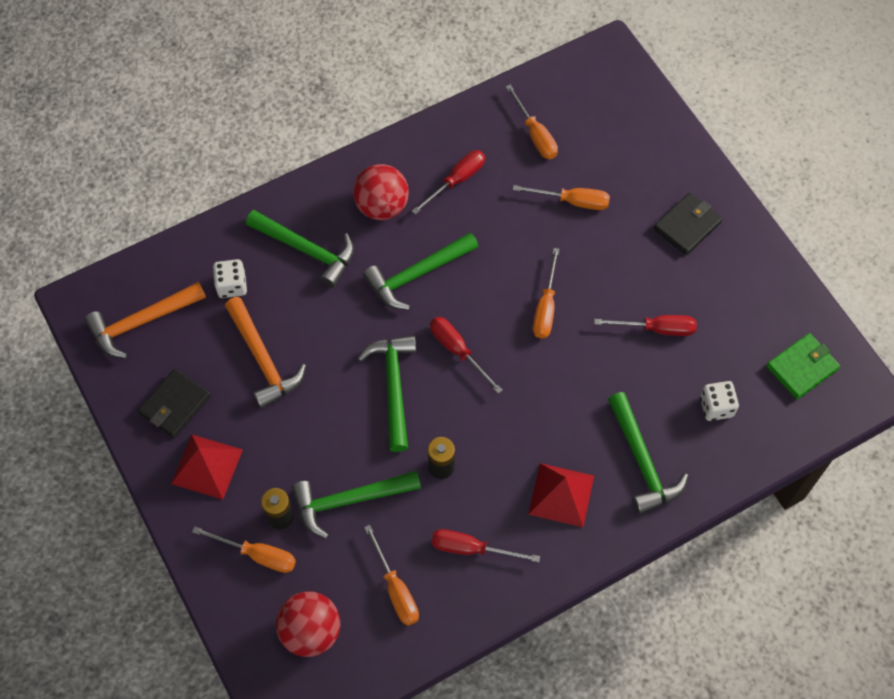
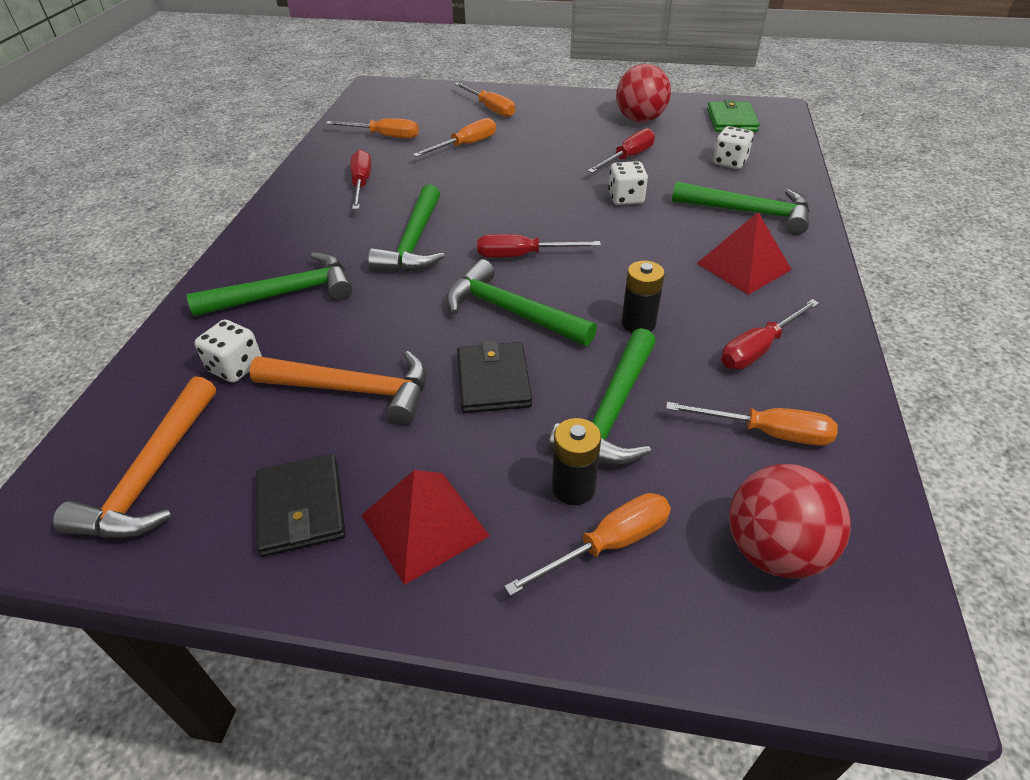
camera: 50 degrees left, 20 degrees down
(382, 206) = (318, 230): red ball -> red ball (640, 119)
(545, 307) = (541, 195): orange screwdriver -> orange screwdriver (490, 109)
(590, 366) = (626, 198): none -> white dice
(687, 226) = (556, 114): black wallet -> black wallet (493, 381)

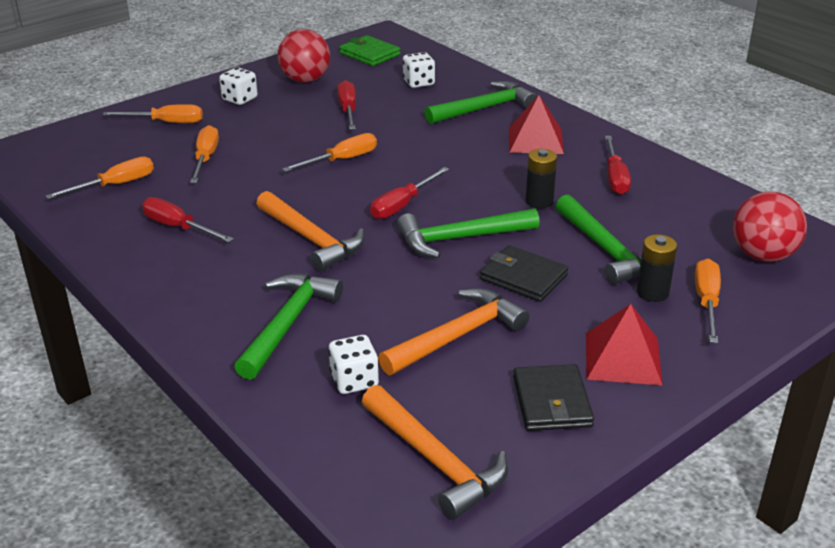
camera: 50 degrees left, 10 degrees down
(301, 507) = (552, 402): black wallet -> black wallet turned 60 degrees clockwise
(414, 242) = (311, 239): green hammer -> orange hammer
(626, 198) = (398, 136): white dice -> white dice (240, 99)
(767, 433) = (683, 212): orange screwdriver -> orange screwdriver (342, 160)

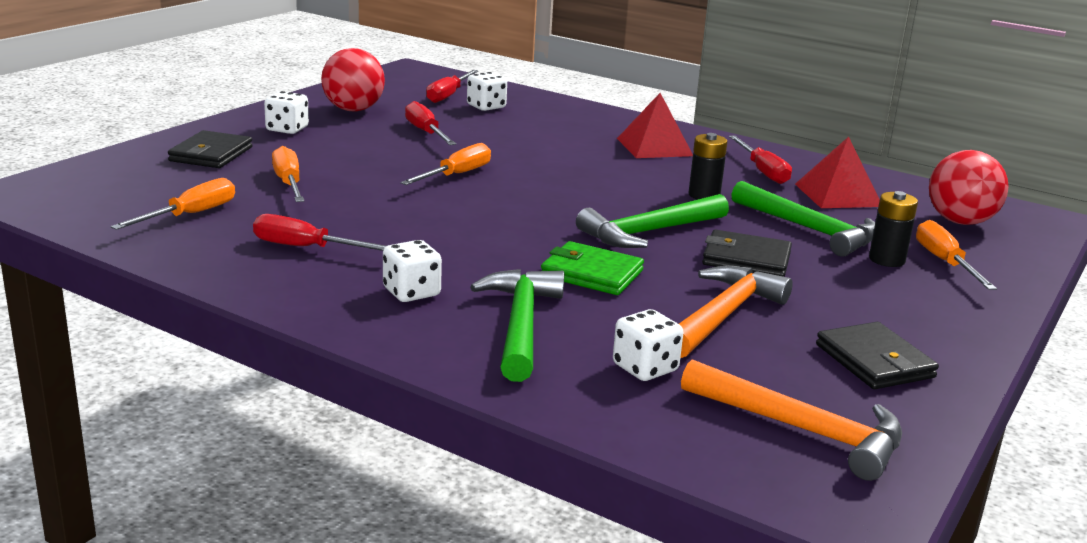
camera: 20 degrees left, 10 degrees down
(166, 122) = (211, 154): orange screwdriver -> black wallet
(227, 281) = (411, 292): none -> white dice
(311, 239) = (481, 246): orange hammer -> none
(369, 54) = (409, 85): green wallet -> green wallet (592, 273)
(402, 205) = (560, 208): red screwdriver -> red screwdriver (448, 95)
(484, 108) = (577, 124): green hammer -> none
(622, 358) = (909, 316): red pyramid -> red pyramid (838, 195)

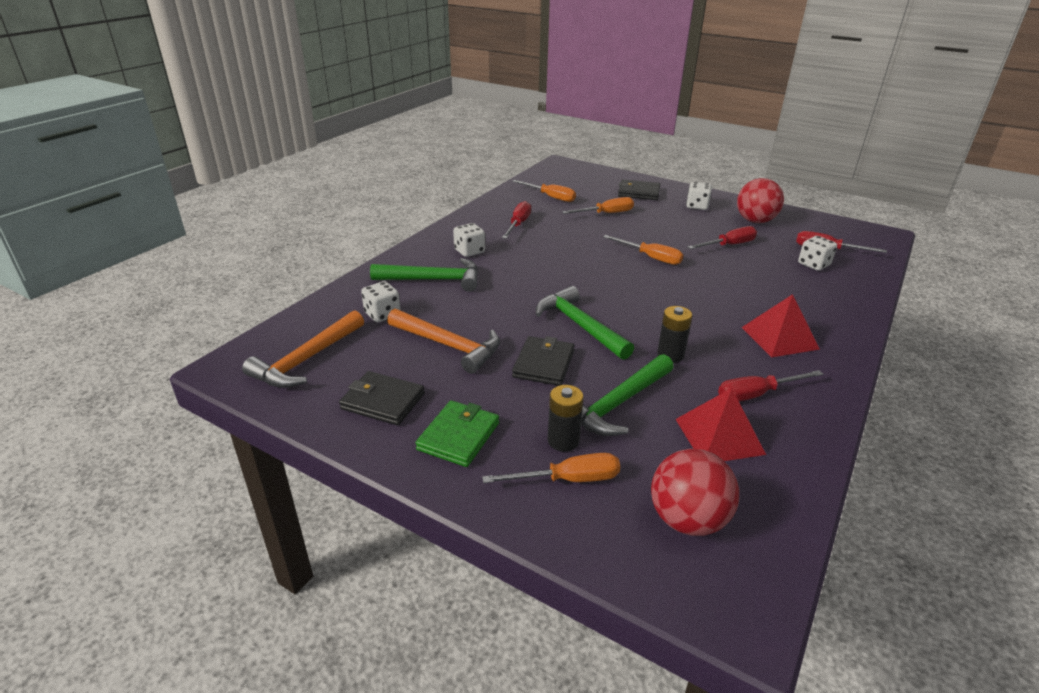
camera: 90 degrees right, 10 degrees up
(592, 273) = (504, 302): green wallet -> green wallet (458, 436)
(874, 361) = (383, 401): black wallet -> black wallet turned 45 degrees clockwise

